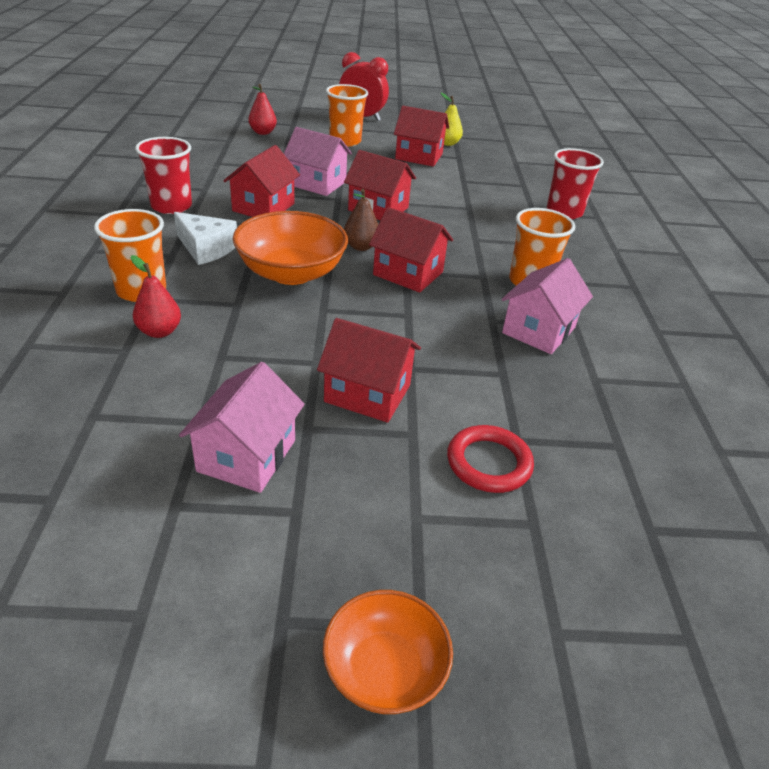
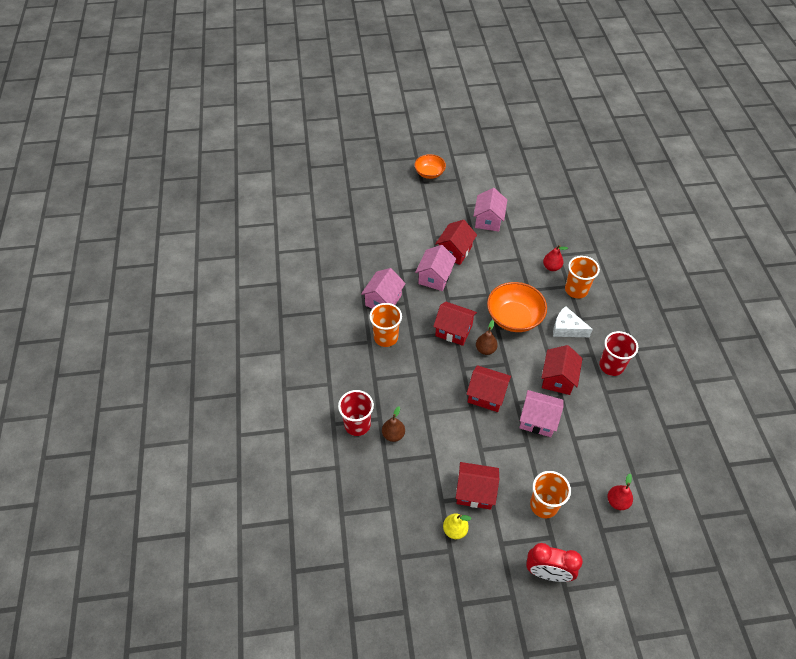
camera: 175 degrees right, 15 degrees up
(367, 393) = (455, 251): red house -> red house turned 75 degrees counterclockwise
(427, 351) = (435, 277): none -> pink house
(489, 463) = (405, 230): red ring -> none
(514, 199) = (393, 435): none -> brown pear

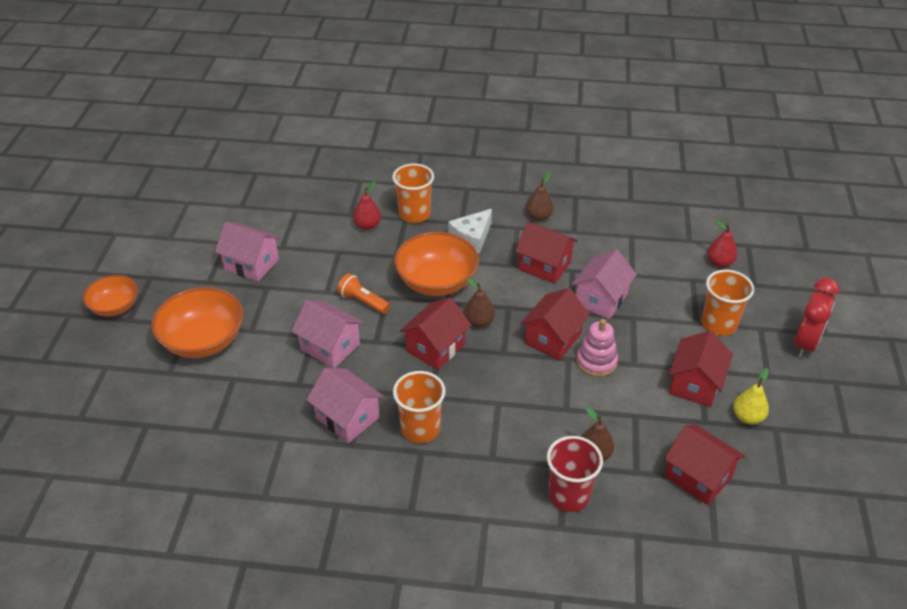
camera: 75 degrees left, 10 degrees down
(418, 218) = (203, 340): none -> orange bowl
(455, 251) = (291, 313): red house -> red house (698, 477)
(474, 425) = (596, 361): none -> pink stacking toy
(479, 283) = (363, 301): none -> orange flashlight
(611, 366) = (538, 216): red cup -> brown pear

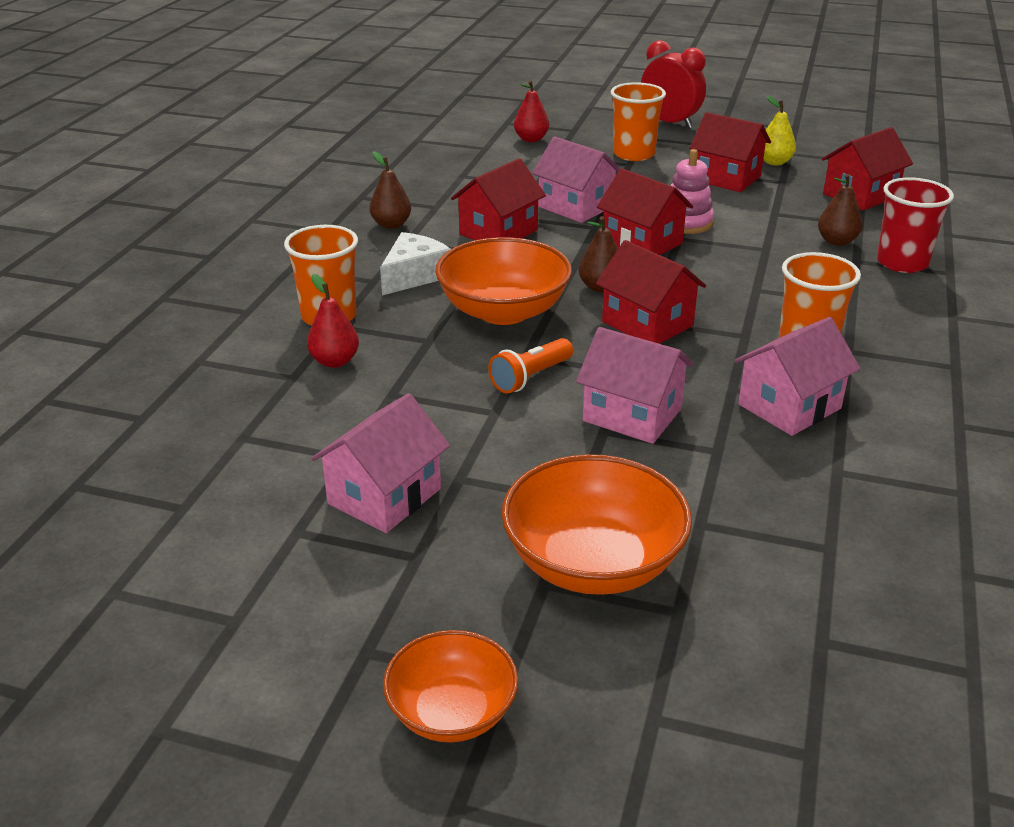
camera: 80 degrees left, 10 degrees down
(330, 347) = (632, 415): pink house -> pink house turned 75 degrees clockwise
(471, 238) = (414, 276): white cheese -> white cheese turned 105 degrees counterclockwise

